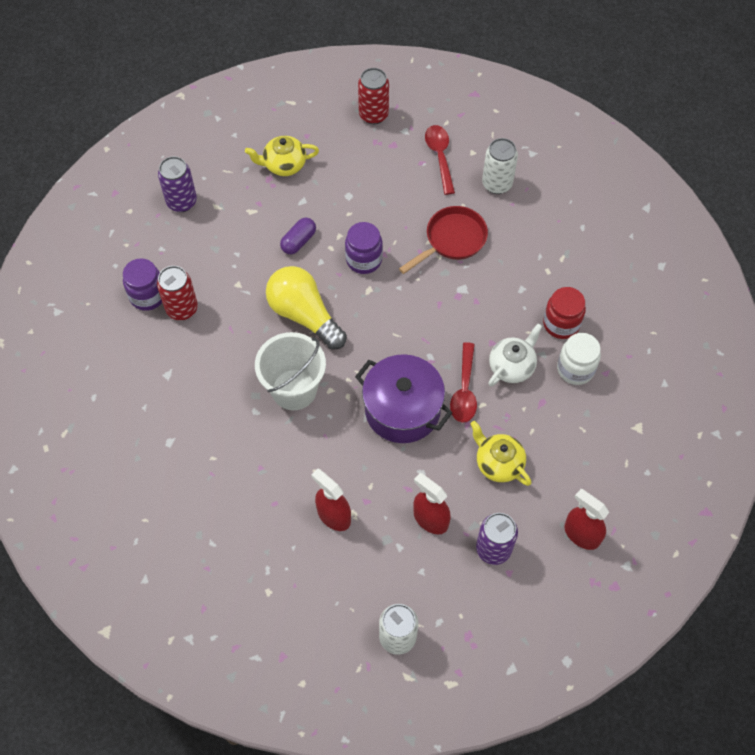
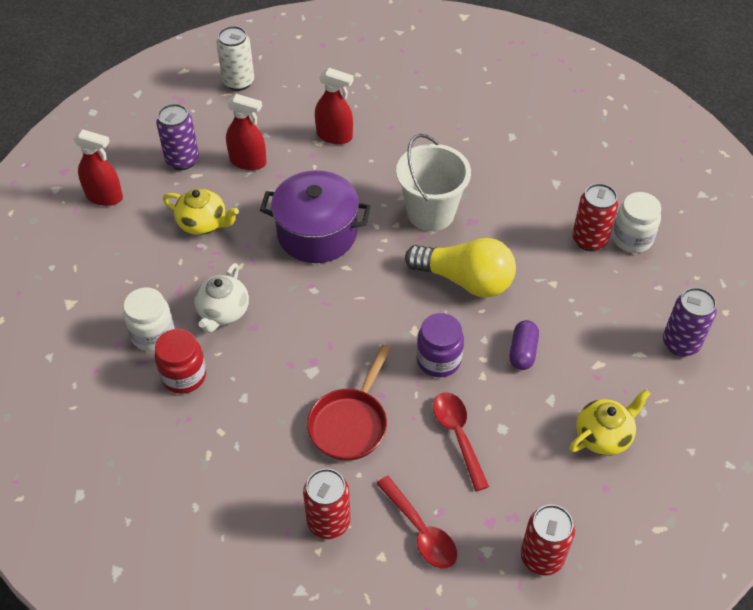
camera: 155 degrees right, 10 degrees down
(147, 296) = (632, 239): purple jar -> white jar
(464, 390) = (263, 272): red spoon -> red spoon (458, 435)
(497, 184) = (328, 522): white can -> red can

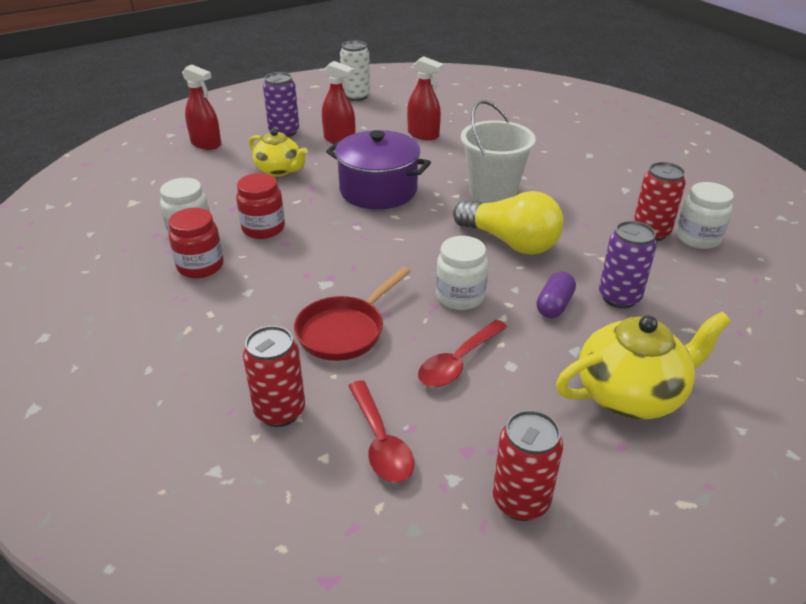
camera: 15 degrees right, 15 degrees down
(223, 312) = (263, 228): white teapot -> red jar
(438, 360) = (460, 297): purple jar -> white jar
(458, 435) = (458, 362): red spoon -> red spoon turned 135 degrees counterclockwise
(604, 435) = (631, 394): yellow teapot -> yellow teapot, size x1.53
(680, 343) = (741, 328): purple can -> purple can (619, 297)

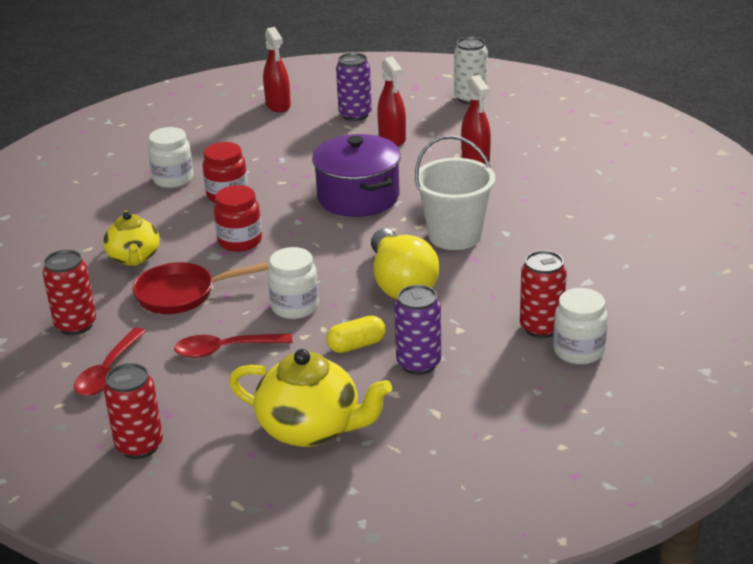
camera: 40 degrees right, 5 degrees down
(200, 266) = (149, 207): red jar -> red jar (240, 241)
(279, 170) = (304, 150): yellow teapot -> yellow teapot (134, 258)
(554, 305) = (356, 345): purple capsule -> yellow capsule

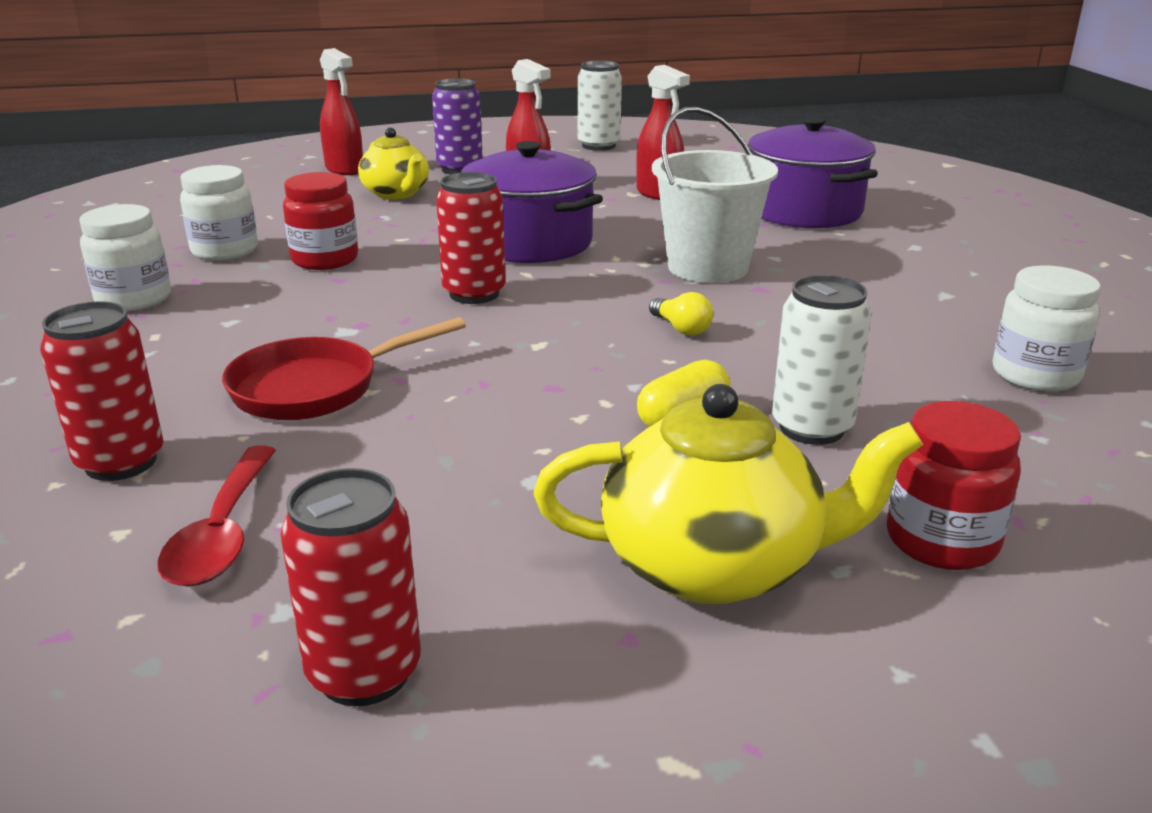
camera: 20 degrees left, 5 degrees down
(134, 258) = (201, 349): yellow teapot -> yellow teapot (396, 194)
(225, 350) = (448, 458): red spoon -> none
(240, 241) = (379, 308): red jar -> red jar (941, 541)
(295, 307) = (533, 379): white jar -> white jar (134, 299)
(401, 283) = (681, 328): yellow light bulb -> yellow light bulb, size x0.40
(418, 364) = (811, 428): purple can -> white can
(541, 328) = (946, 354): red can -> red can (474, 294)
(563, 190) = (804, 211): none -> purple pot

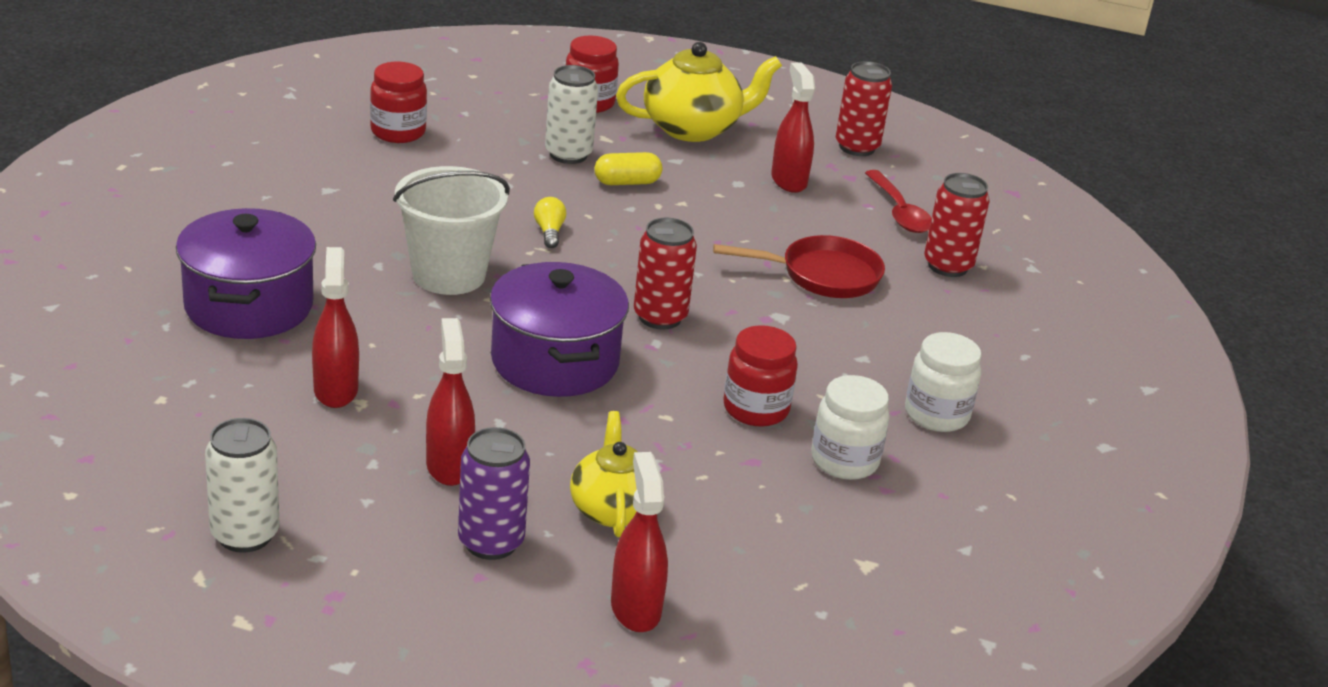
camera: 155 degrees left, 5 degrees up
(223, 533) = (899, 212): red spoon -> red spoon turned 135 degrees clockwise
(455, 519) = (788, 180): none -> red spray bottle
(715, 565) = (693, 128): yellow teapot -> yellow teapot turned 135 degrees clockwise
(1035, 375) = (398, 132): white jar -> red jar

